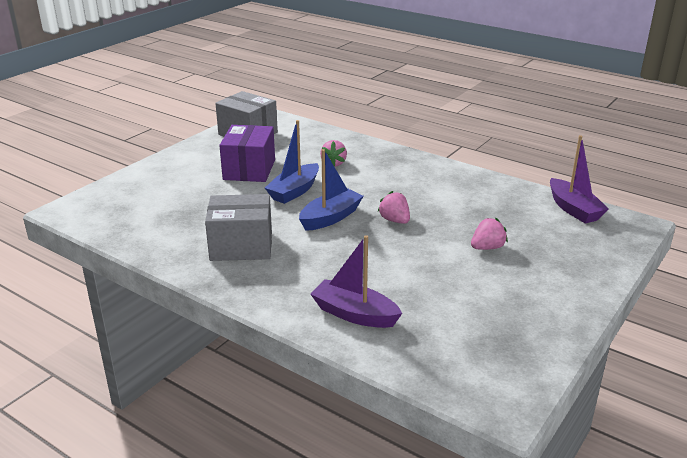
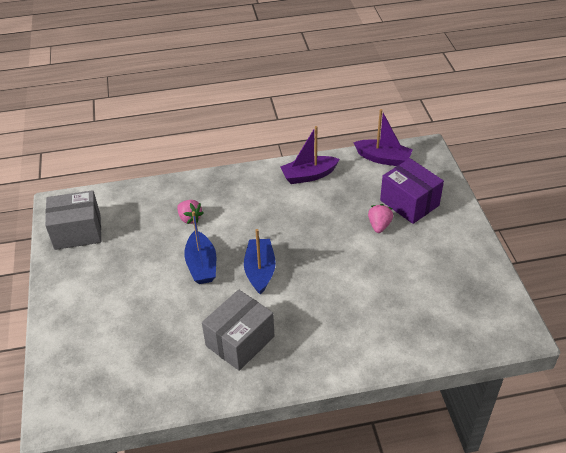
camera: 45 degrees left, 15 degrees up
(249, 170) = (137, 268): purple box -> purple box (409, 203)
(354, 314) = (380, 336): purple boat -> purple boat (308, 175)
(394, 220) = (301, 243): pink strawberry -> none

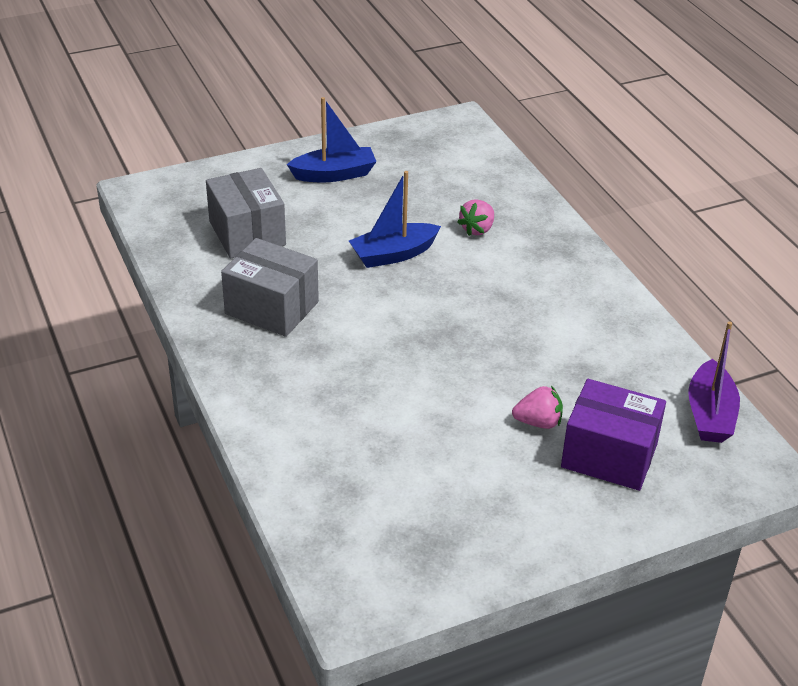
camera: 75 degrees right, 5 degrees down
(77, 232) = (417, 145): grey box -> grey box (247, 233)
(260, 271) = (399, 308): blue boat -> blue boat (334, 174)
(308, 175) = (621, 331): purple boat -> none
(409, 203) = (609, 455): purple box -> purple box turned 75 degrees clockwise

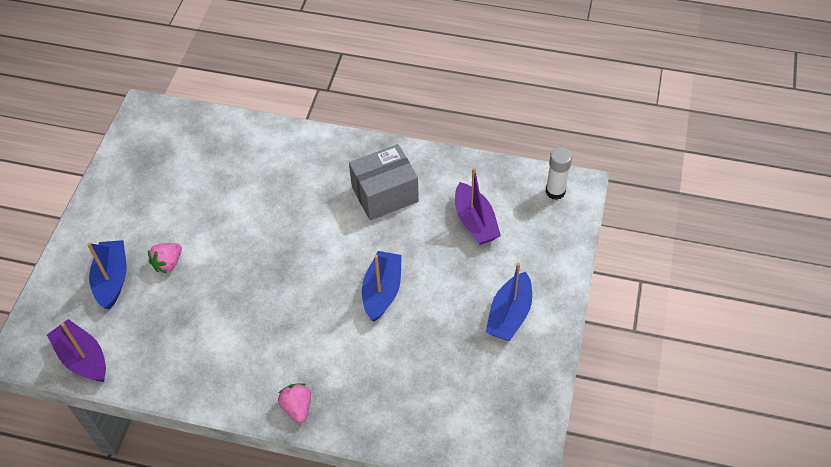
camera: 130 degrees right, 15 degrees up
(156, 200) = (555, 191): none -> white glue stick
(247, 233) = (475, 222): grey box -> purple boat
(477, 229) = (366, 363): pink strawberry -> pink strawberry (297, 407)
(609, 455) = (112, 279): purple box -> blue boat

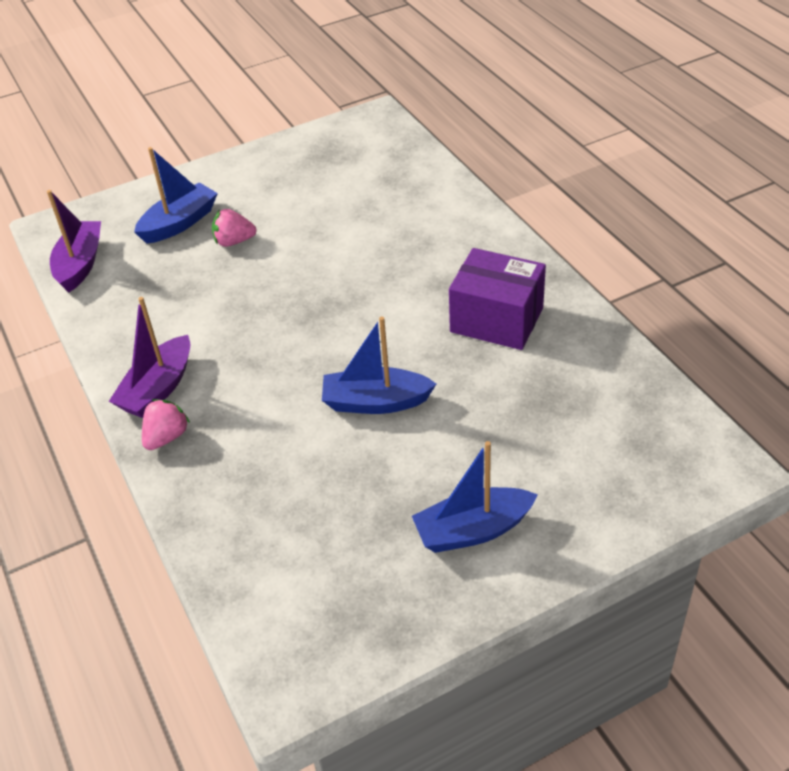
camera: 50 degrees right, 10 degrees down
(382, 291) = (375, 402): blue boat -> blue boat turned 150 degrees counterclockwise
(385, 194) = (496, 320): grey box -> purple box
(475, 222) = (557, 412): purple boat -> purple boat (158, 389)
(555, 191) = (696, 452): white glue stick -> none

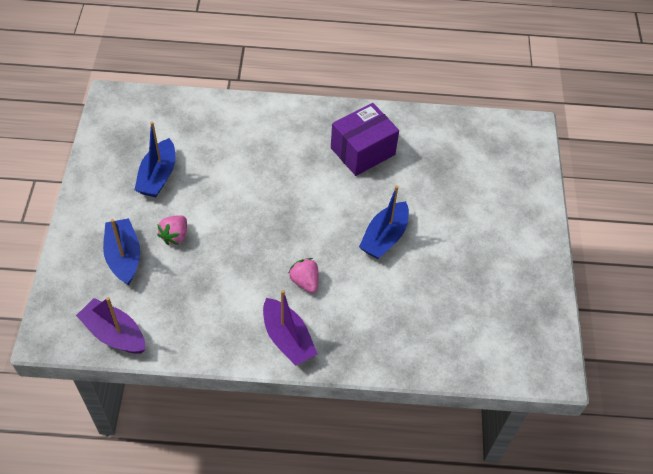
camera: 65 degrees left, 10 degrees up
(166, 437) = (335, 351): pink strawberry -> pink strawberry (305, 281)
(472, 530) = (504, 244): blue boat -> blue boat (158, 176)

